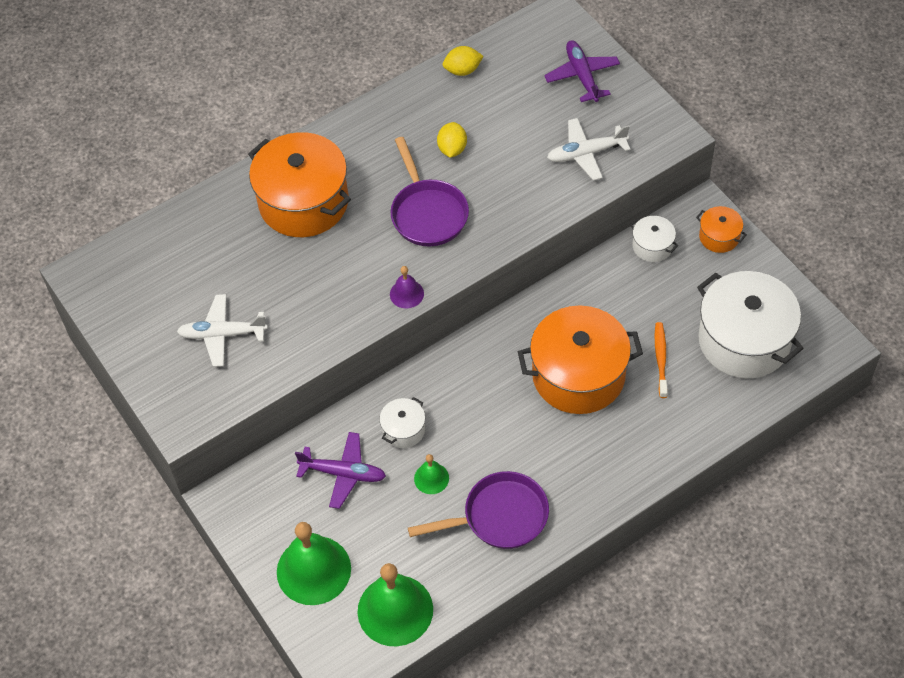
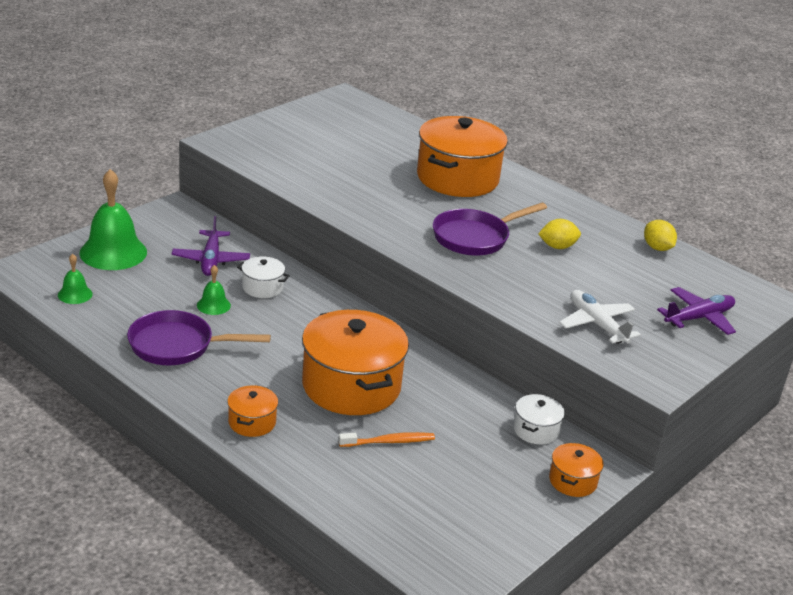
camera: 70 degrees right, 25 degrees down
(222, 334) = (307, 152): white plane -> none
(395, 610) = (75, 294): green bell -> green bell, size x0.48
(406, 294) = (378, 231): purple bell -> none
(499, 516) = (177, 345): purple pan -> purple pan turned 120 degrees clockwise
(626, 463) = (252, 422): none -> orange pot
(744, 340) = (435, 506): white pot -> none

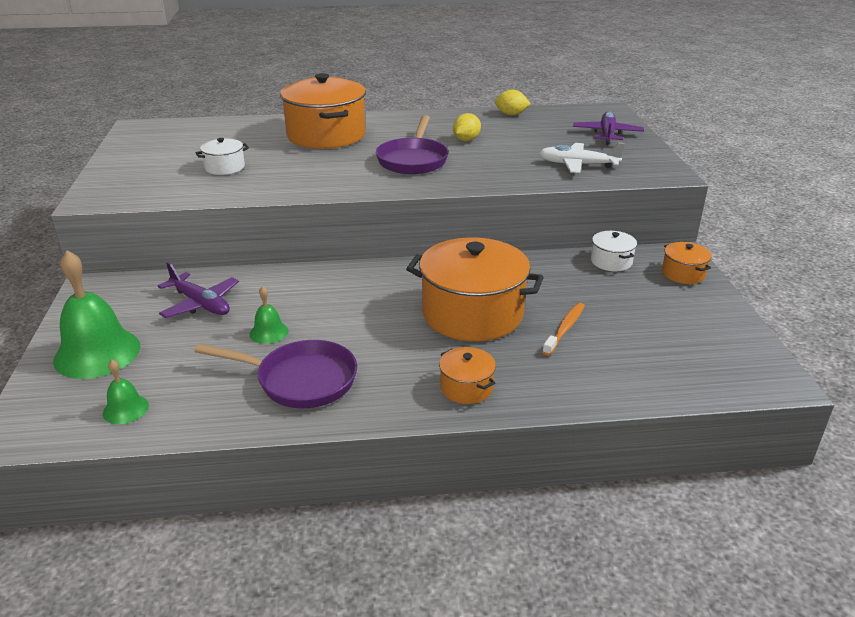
camera: 45 degrees left, 0 degrees up
(177, 345) = (300, 380): purple pan -> purple pan turned 120 degrees counterclockwise
(262, 287) = (281, 296): white pot -> white pot (225, 167)

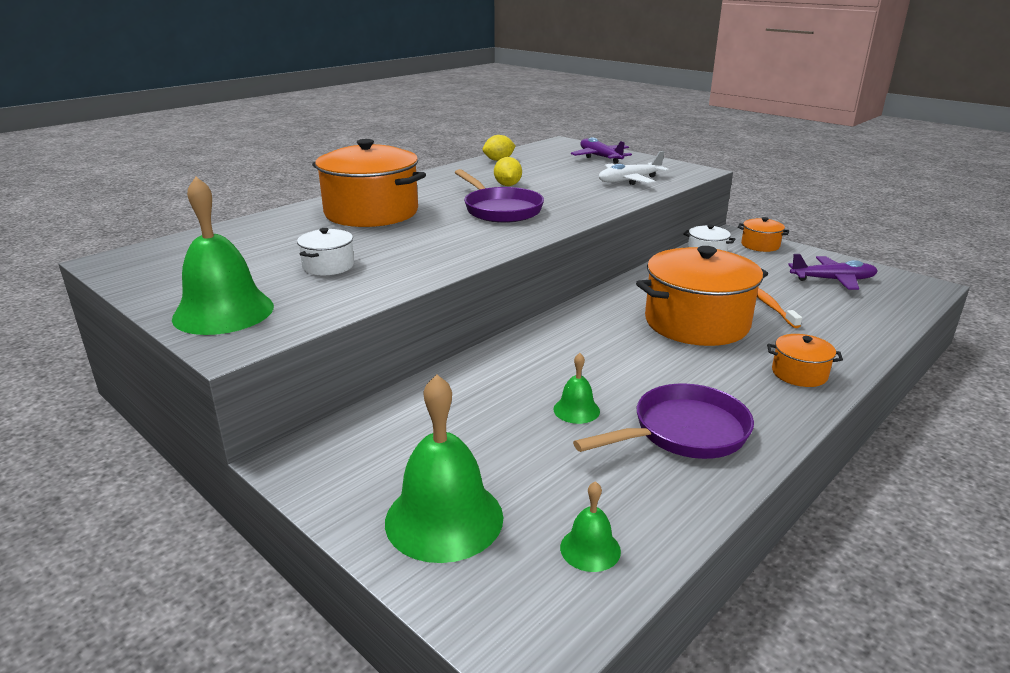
camera: 40 degrees left, 5 degrees down
(124, 178) = (223, 312): none -> green bell
(201, 304) = (459, 418): purple plane -> purple plane (833, 280)

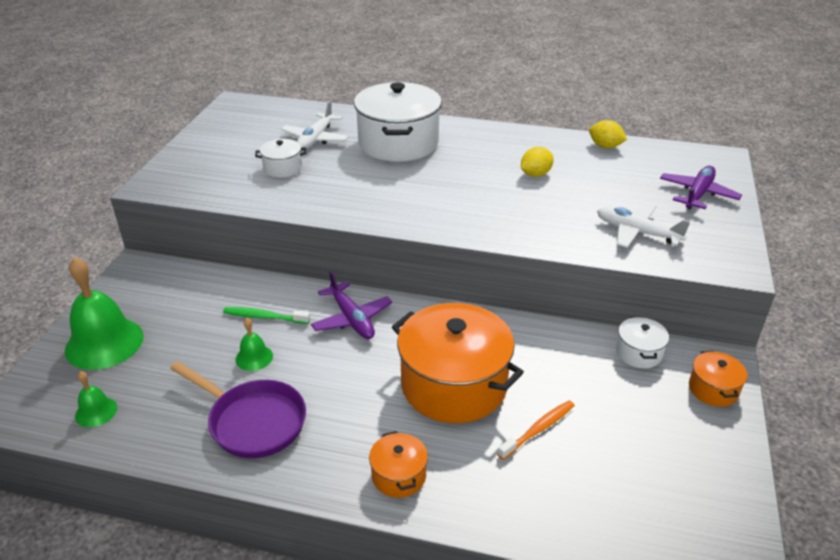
camera: 60 degrees right, 10 degrees up
(223, 312) = (190, 165): green bell -> none
(293, 241) = (316, 139): none -> white plane
(371, 213) = (398, 143): orange pot -> white pot
(500, 210) = (465, 192): purple pan -> none
(510, 389) = (264, 317): none -> green toothbrush
(833, 280) = (666, 470): purple plane -> purple plane (352, 319)

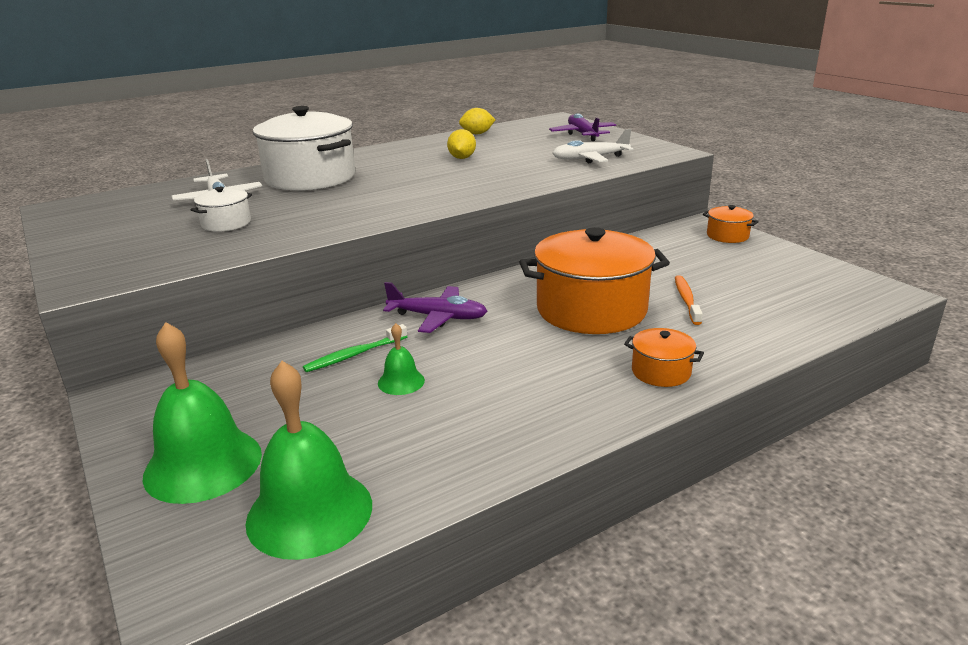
camera: 45 degrees left, 10 degrees down
(96, 411) = (309, 512): green bell -> green bell, size x2.06
(253, 421) = (489, 416): purple pan -> none
(639, 353) = (660, 240): white pot -> none

